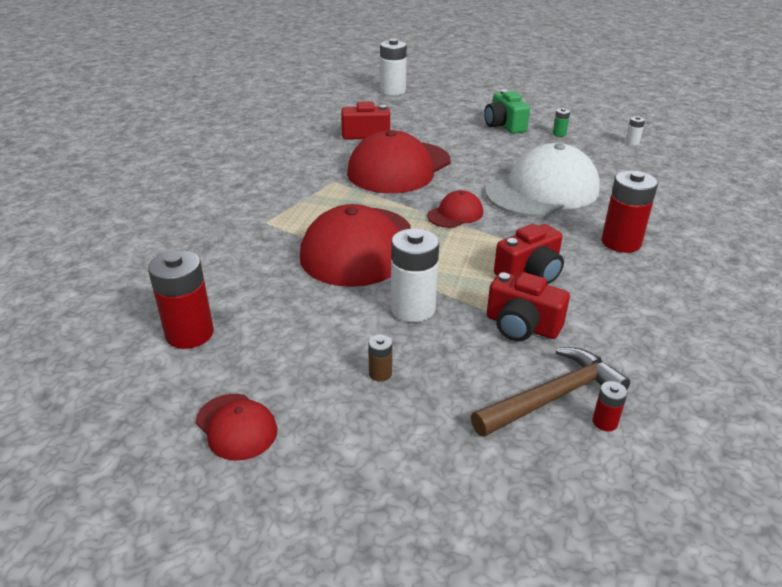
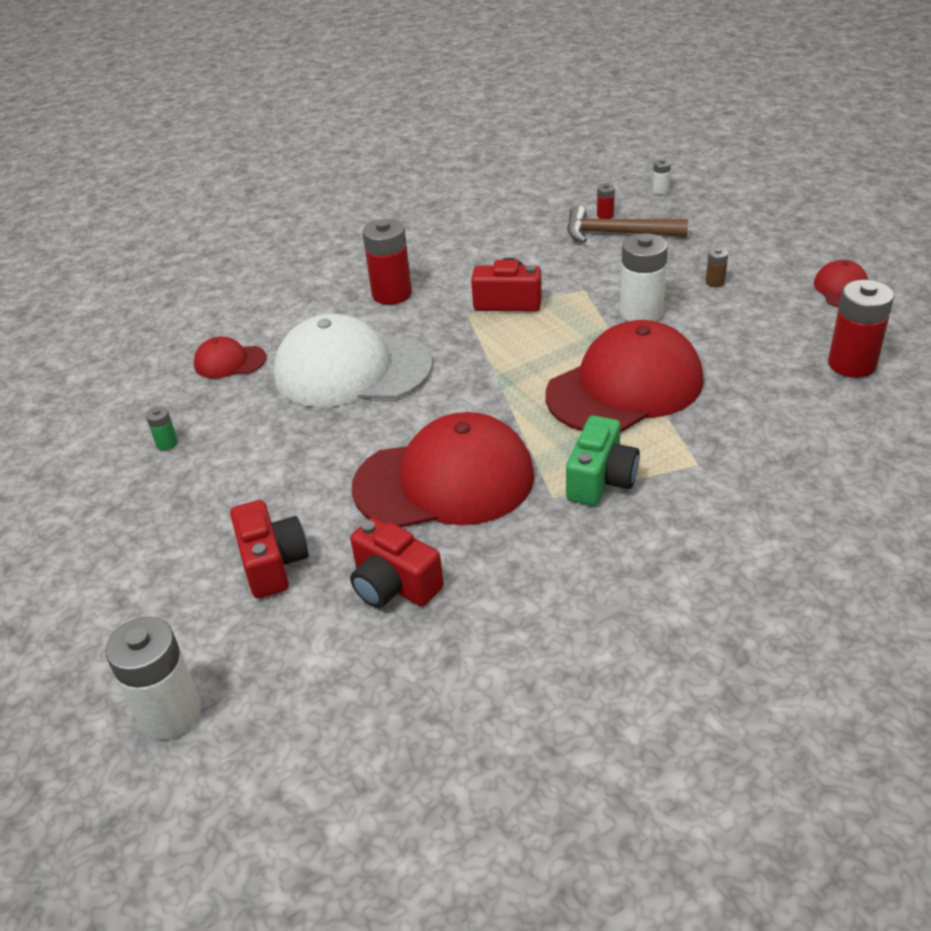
camera: 135 degrees left, 5 degrees up
(455, 214) = (481, 382): red cap -> red cap (229, 362)
(504, 125) = (191, 497): green camera -> green camera (601, 480)
(521, 326) = (576, 272): red camera -> red camera (273, 563)
(632, 142) = (131, 388): white battery -> white battery (660, 190)

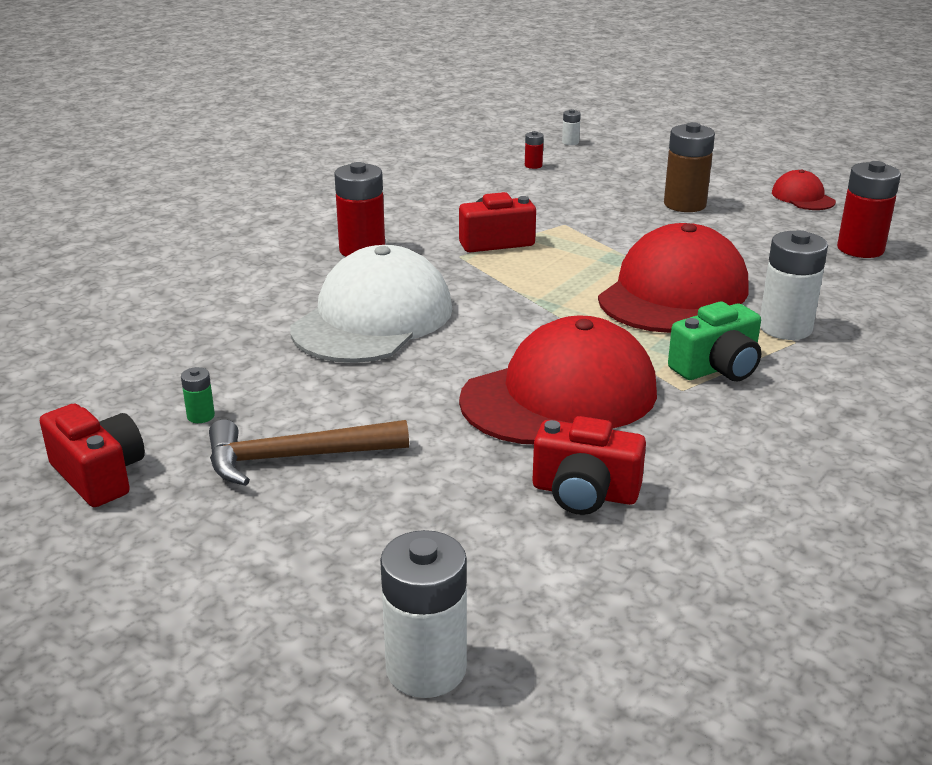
camera: 25 degrees left, 10 degrees down
(229, 362) = (218, 331): red cap -> none
(273, 563) = (429, 502): red camera -> red camera (99, 475)
(352, 370) = (373, 319): white cap -> white cap turned 135 degrees clockwise
(601, 480) = (717, 368): green camera -> green camera turned 60 degrees clockwise
(617, 234) = (557, 178): brown hammer -> brown hammer (295, 458)
(641, 312) = (636, 234): white battery -> white battery (785, 328)
(715, 282) = (684, 204): brown battery -> brown battery, size x2.18

